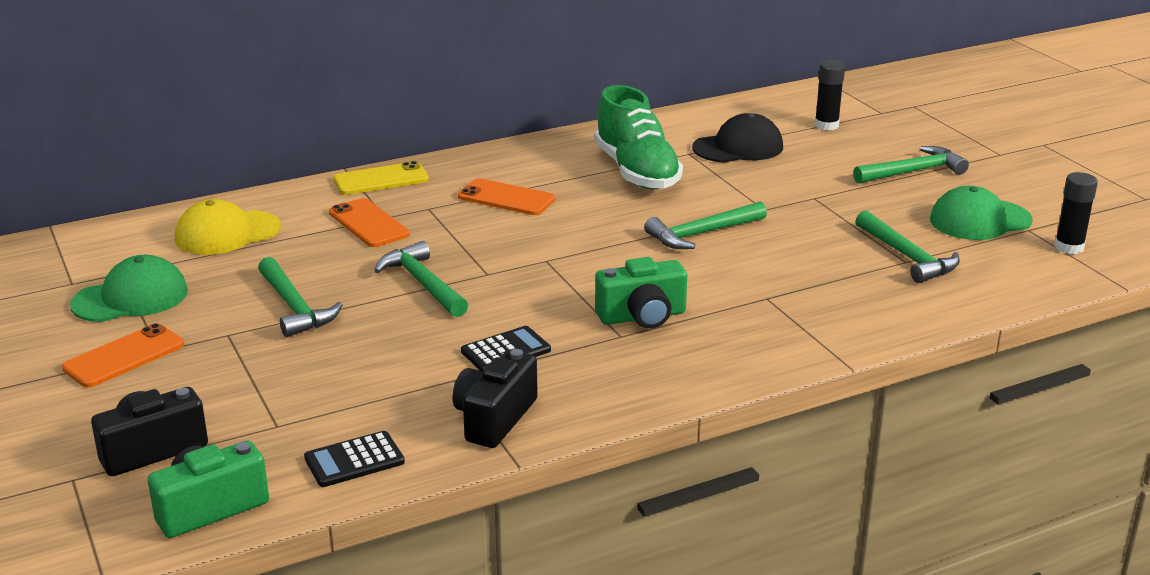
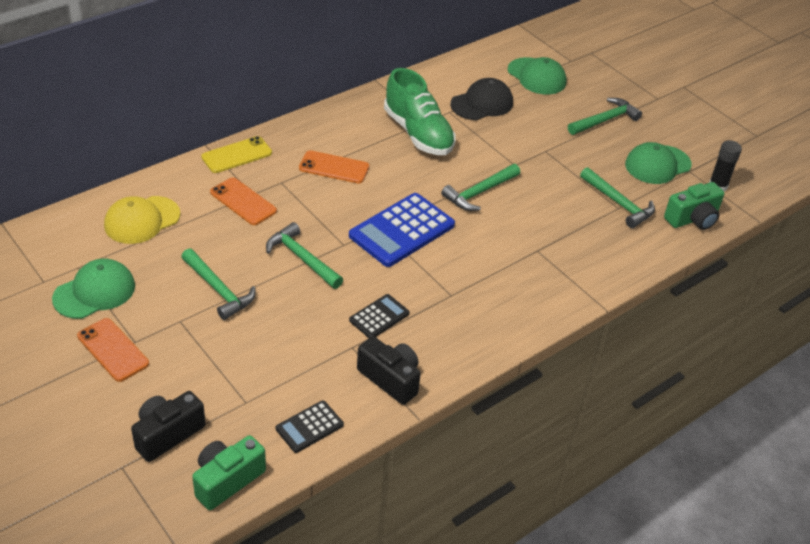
camera: 15 degrees left, 15 degrees up
(124, 356) = (113, 350): orange phone -> orange phone turned 75 degrees counterclockwise
(494, 418) = (390, 379): black camera -> black camera turned 120 degrees clockwise
(575, 265) = (402, 230): none -> blue calculator
(642, 316) = (461, 275): green camera -> green camera (693, 219)
(826, 125) = (537, 76): black glue stick -> green cap

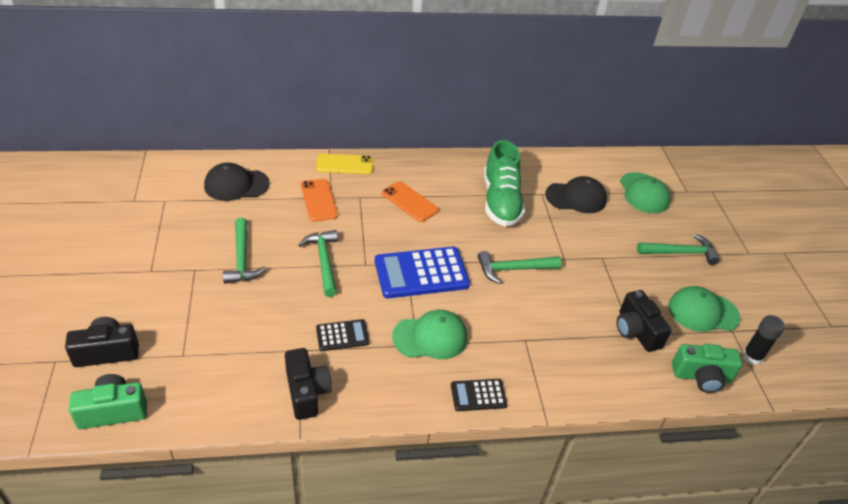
camera: 30 degrees right, 0 degrees up
(94, 292) = (158, 223): green cap -> green cap (430, 337)
(113, 350) = (131, 270): orange phone -> none
(142, 220) = (236, 185): yellow cap -> black cap
(309, 427) = (210, 400): black calculator -> black calculator (478, 395)
(619, 203) = (636, 331): green hammer -> black camera

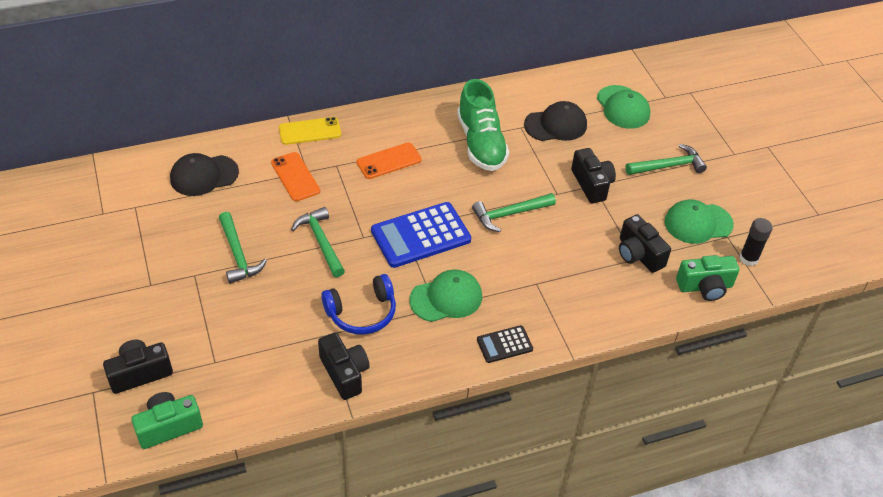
camera: 10 degrees left, 5 degrees up
(342, 335) = (362, 313): black calculator -> blue headphones
(409, 202) = (389, 161): orange phone -> orange phone turned 60 degrees counterclockwise
(600, 256) = (592, 184): none -> black camera

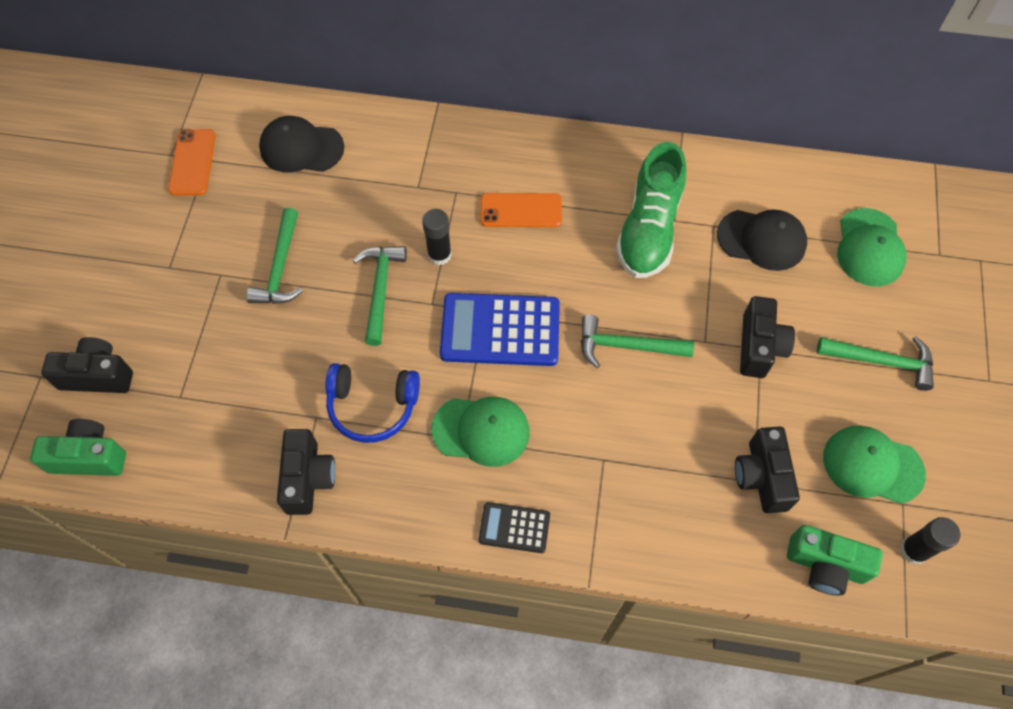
camera: 30 degrees right, 15 degrees up
(295, 177) = (400, 189): orange phone -> orange phone (192, 162)
(310, 131) = (451, 133): yellow phone -> none
(349, 206) = (439, 255): none -> black glue stick

